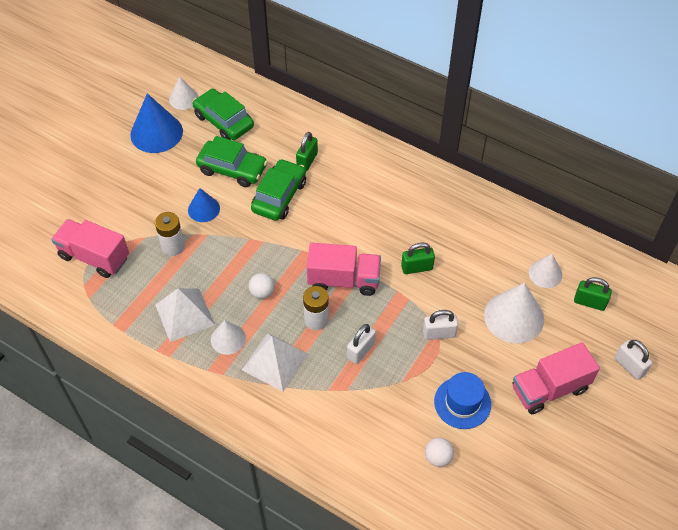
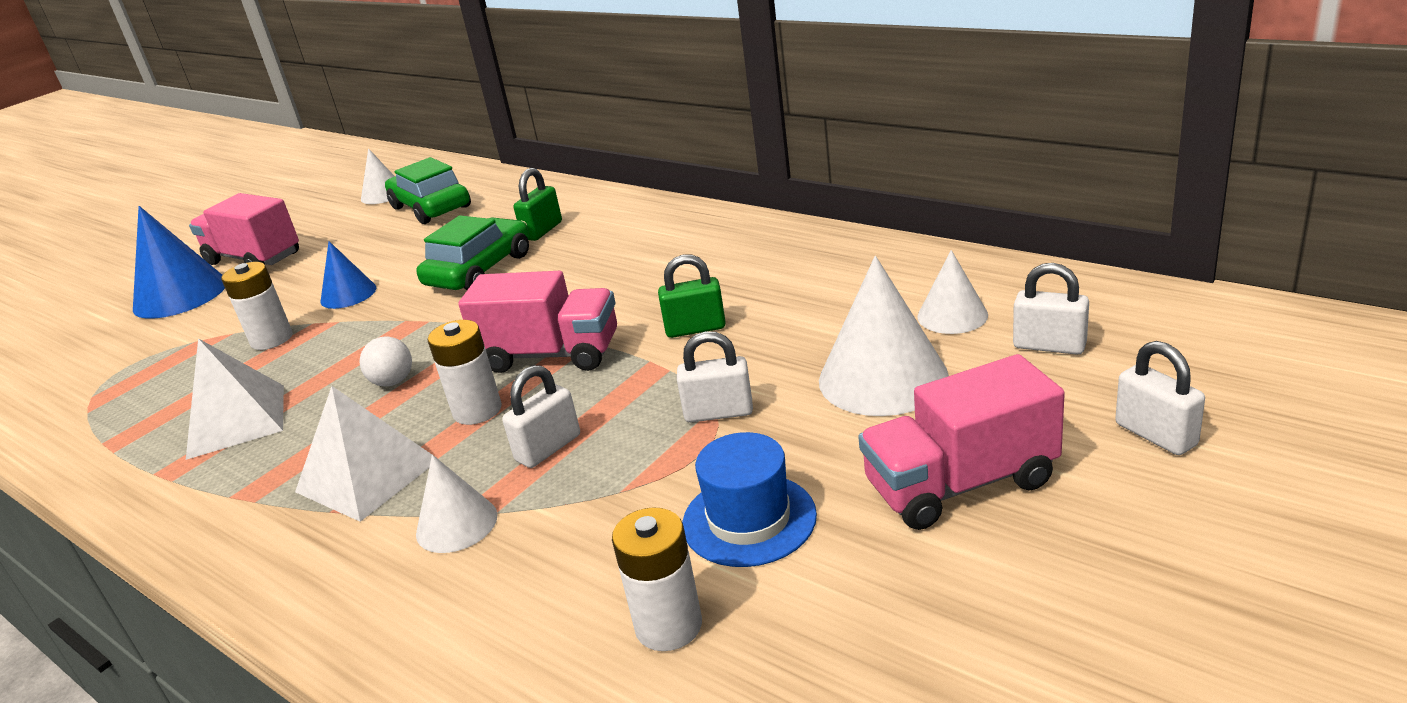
camera: 10 degrees right, 25 degrees down
(94, 257) = (134, 362): pink truck -> pink truck (254, 259)
(156, 133) = (323, 228): blue cone -> blue cone (180, 295)
(228, 339) = (295, 448): white cone -> white cone (456, 524)
(232, 169) = (418, 250): green car -> none
(438, 457) = (668, 626): white ball -> white battery
(589, 302) = (1049, 346): green padlock -> white padlock

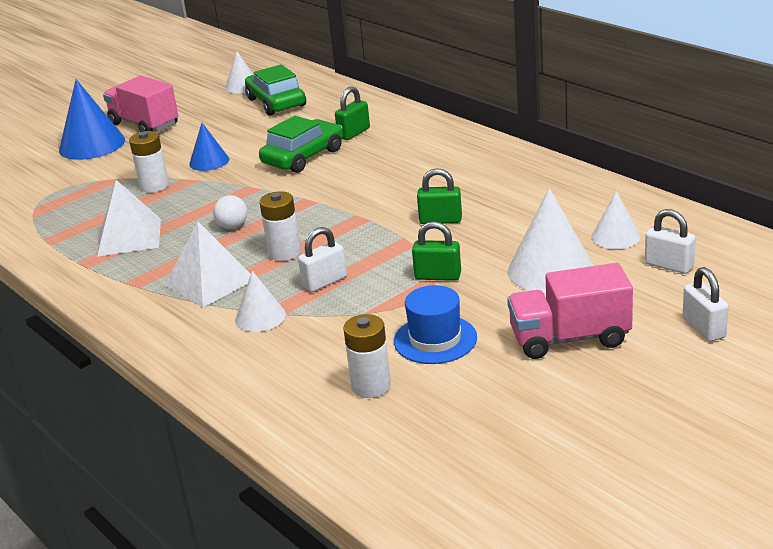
camera: 10 degrees right, 0 degrees up
(551, 355) = (340, 224): pink truck -> none
(718, 412) = (438, 276): white padlock -> green padlock

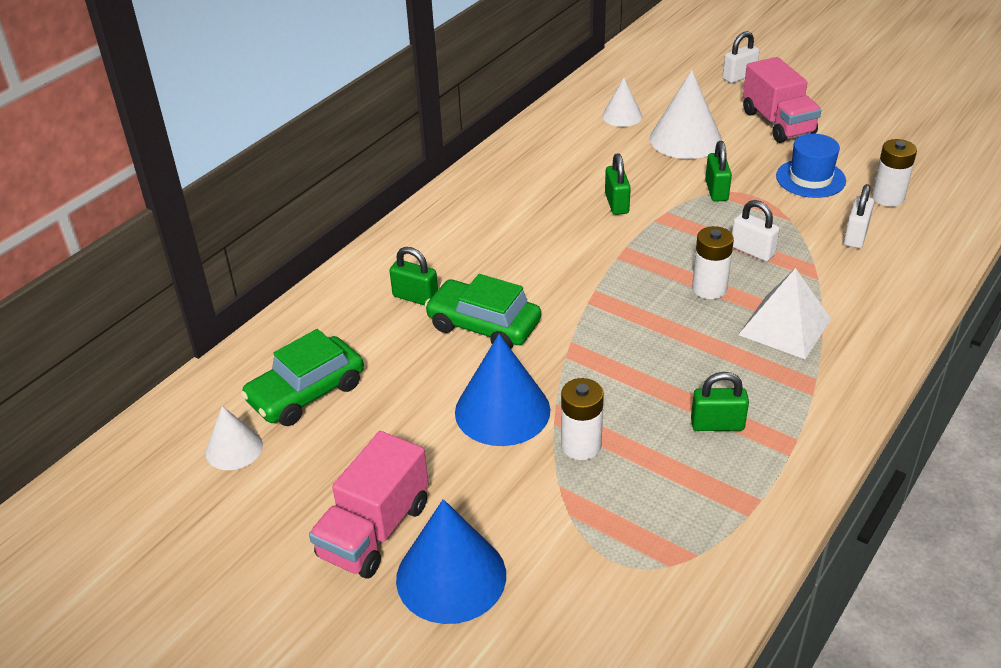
camera: 105 degrees left, 10 degrees up
(129, 237) = (717, 424): white pyramid -> green padlock
(209, 161) = (502, 410): blue cone -> blue cone, size x1.73
(233, 226) = (667, 341): white ball -> none
(260, 317) = (827, 277): white cone -> none
(669, 265) = (660, 92): white padlock -> white padlock (855, 236)

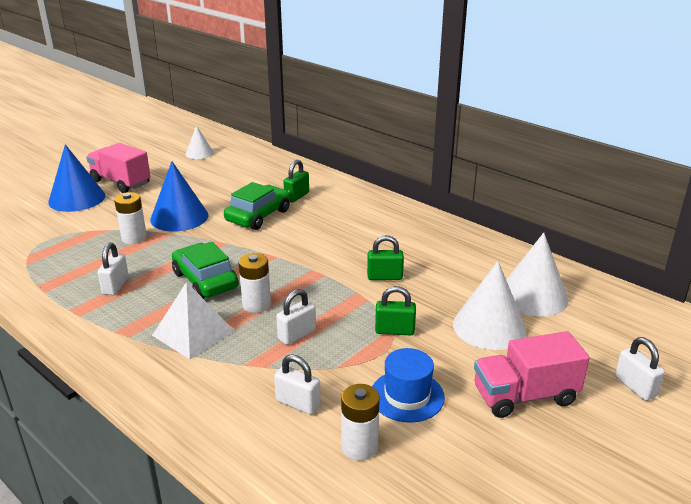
camera: 95 degrees right, 10 degrees down
(306, 393) = (229, 168): green car -> green car (205, 280)
(622, 116) = (533, 296): white cone -> white cone, size x1.73
(717, 424) = (115, 286): green padlock -> white padlock

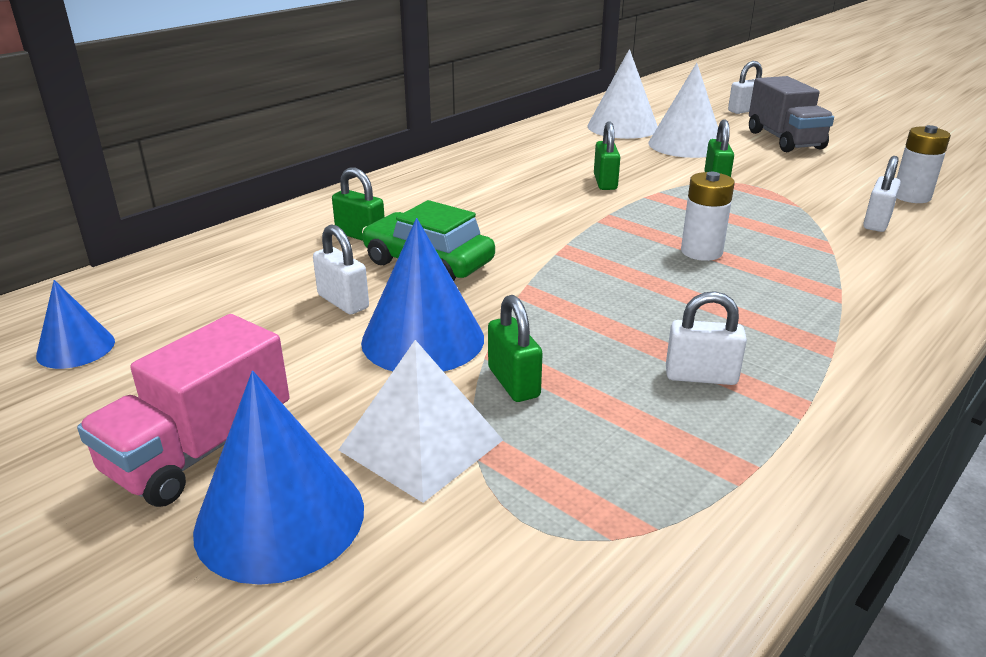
camera: 90 degrees left, 0 degrees up
(134, 238) = (513, 382): white battery -> green padlock
(193, 333) = (793, 290): white pyramid -> white pyramid (421, 444)
(199, 153) = (76, 348): white cone -> blue cone
(205, 280) = (652, 293): green car -> none
(297, 335) = (754, 226): white padlock -> white padlock (343, 302)
(407, 396) = (821, 178): blue hat -> none
(525, 396) = (784, 140): pink truck -> grey truck

